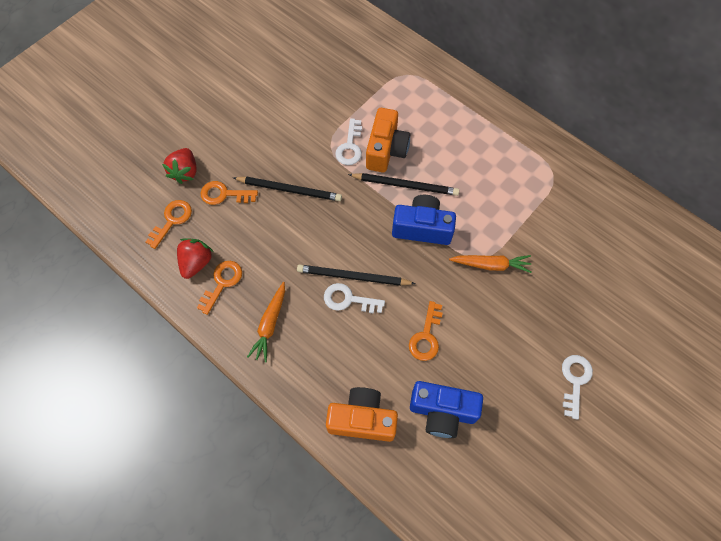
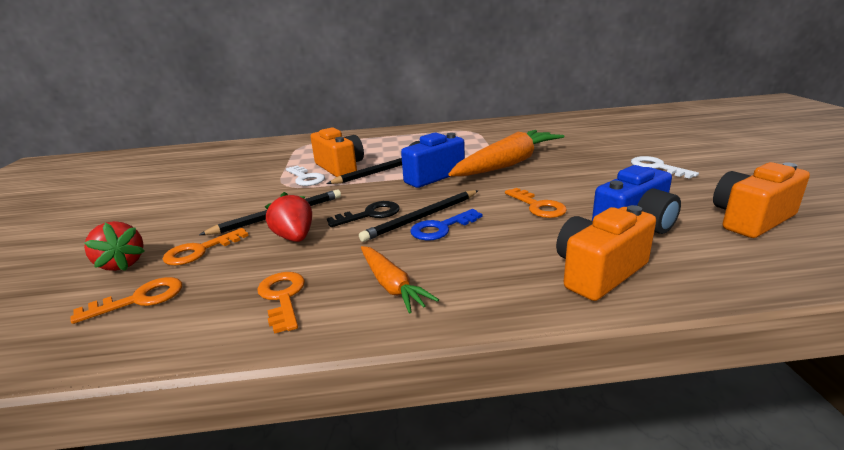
camera: 45 degrees left, 40 degrees down
(172, 220) = (140, 299): orange key -> orange key turned 75 degrees clockwise
(196, 263) = (222, 305): red strawberry -> red strawberry (294, 238)
(333, 242) = (370, 214): none -> black key
(348, 299) = (441, 228): white key -> blue key
(491, 265) = (508, 164): orange carrot -> orange carrot, size x1.89
(509, 481) = (751, 219): none -> orange camera

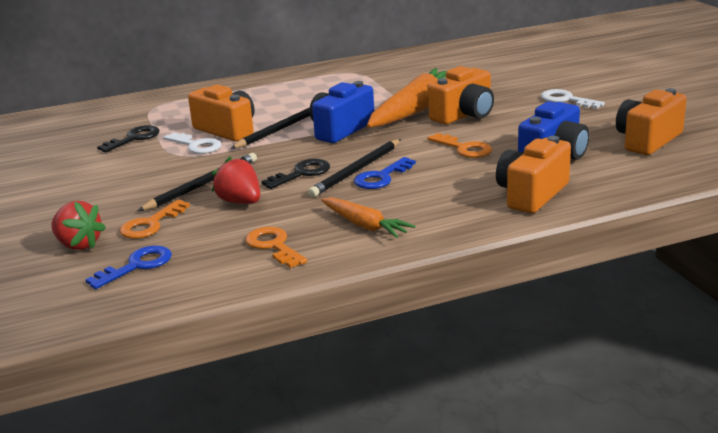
camera: 15 degrees left, 0 degrees up
(140, 299) = (137, 266): orange key -> blue key
(267, 168) = (134, 138): none -> black key
(550, 173) = (464, 115): none -> orange camera

